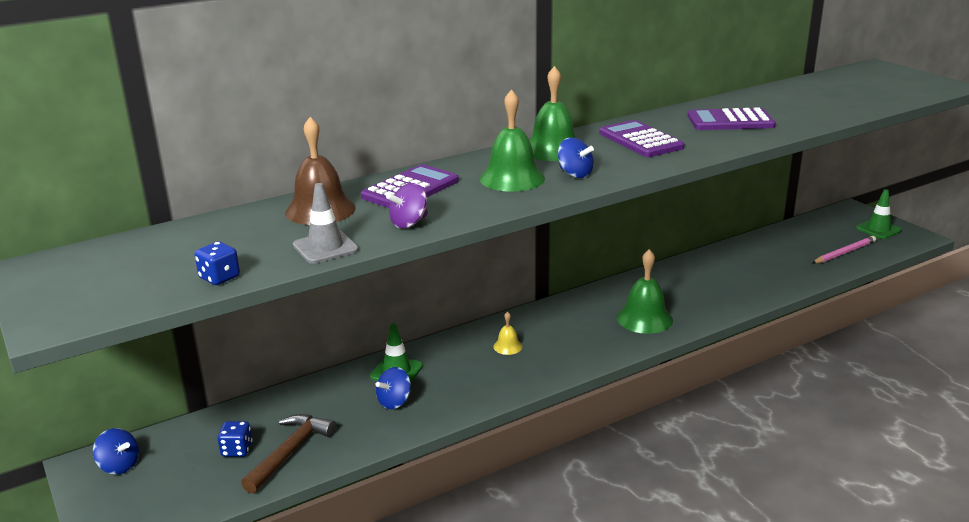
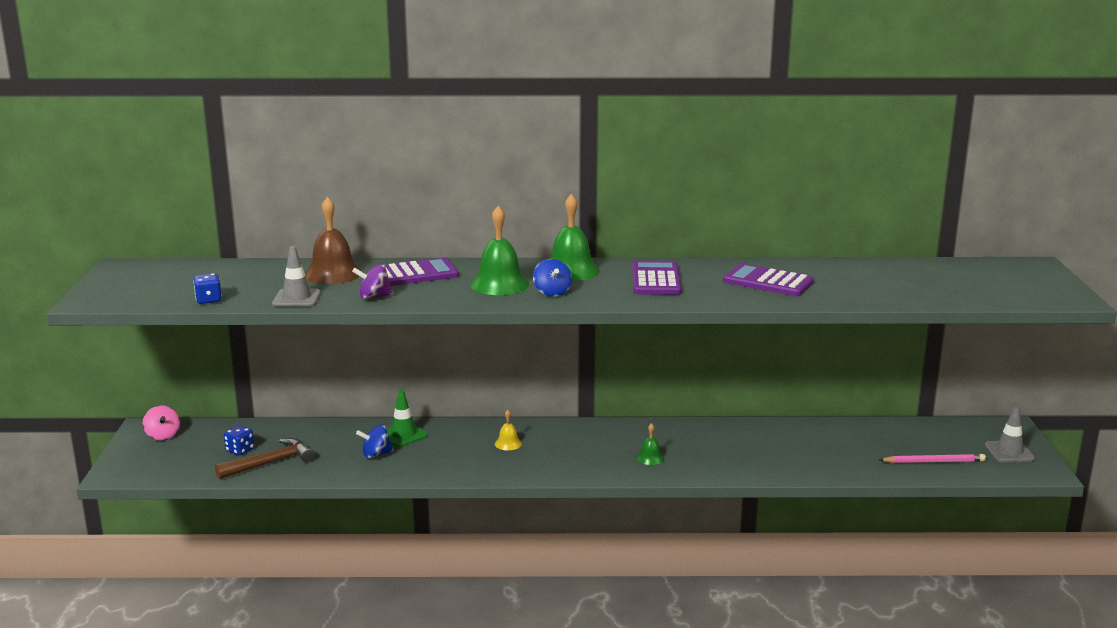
camera: 30 degrees right, 5 degrees down
(119, 466) = (163, 436): blue spinning top -> pink spinning top
(644, 318) = (650, 458): green bell -> green bell, size x0.50
(878, 229) = (1009, 452): green traffic cone -> grey traffic cone

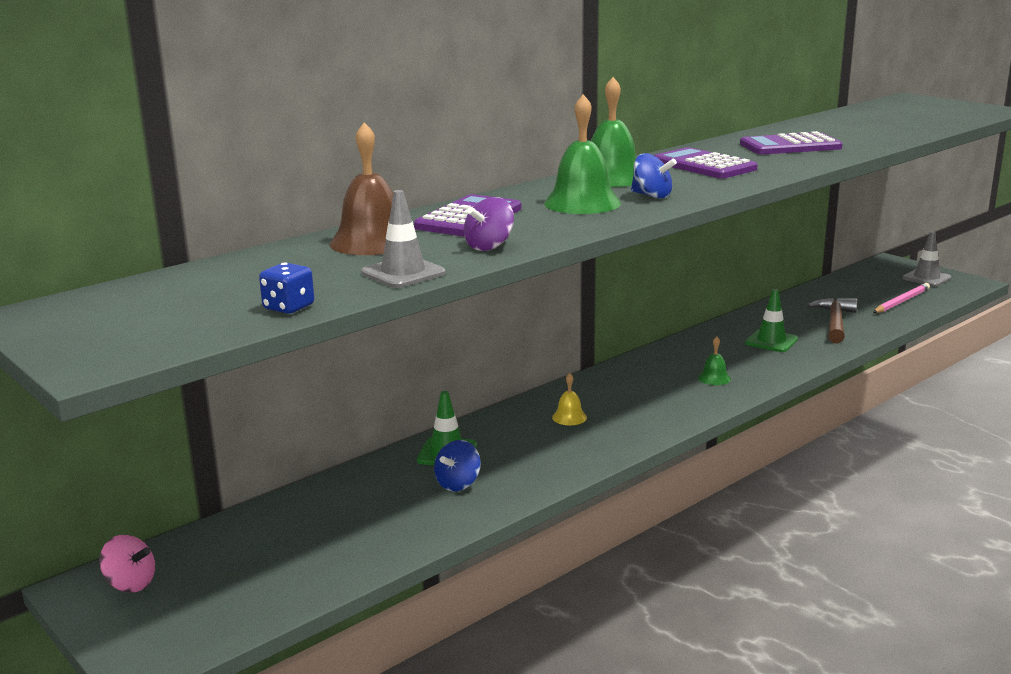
camera: 40 degrees left, 0 degrees up
(240, 450) = (280, 552): blue dice -> none
(270, 463) = (350, 547): brown hammer -> brown hammer (835, 322)
(750, 449) = (771, 341): none -> green traffic cone

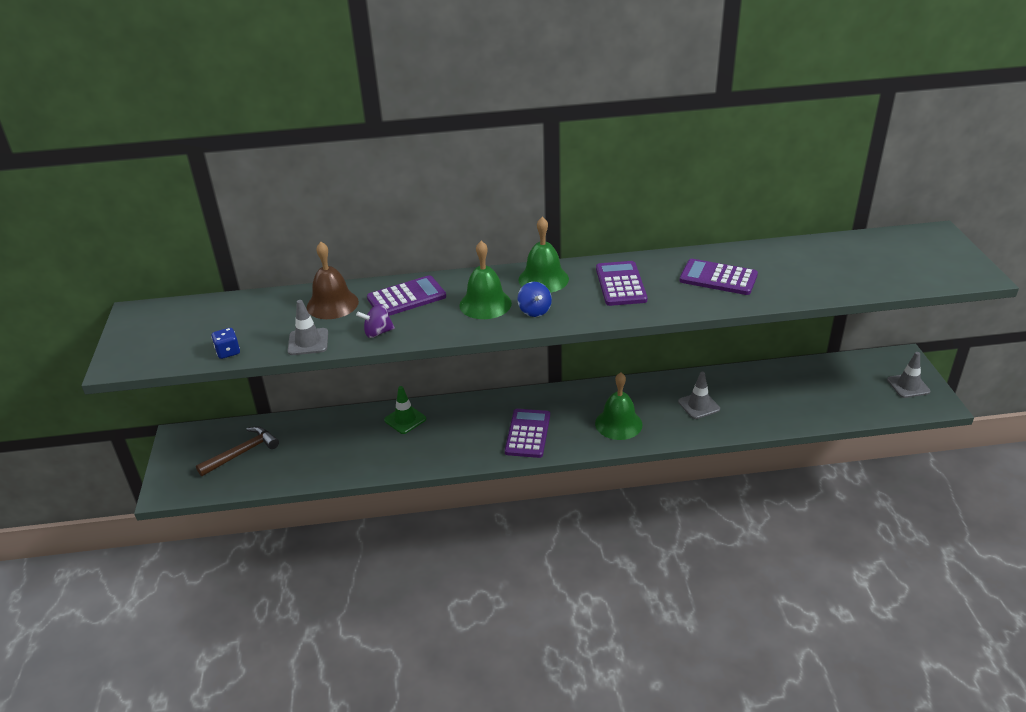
camera: 35 degrees right, 15 degrees up
(130, 584) = (196, 443): pink spinning top -> none
(458, 484) = (387, 445): blue spinning top -> none
(569, 417) = (496, 420): yellow bell -> none
(626, 416) = (528, 434): none -> purple calculator
(714, 378) = (618, 424): green bell -> green bell, size x2.00
(771, 341) = (699, 405): green traffic cone -> grey traffic cone
(835, 322) = (768, 405): brown hammer -> brown hammer (242, 453)
(901, 301) = (850, 403): pink pencil -> none

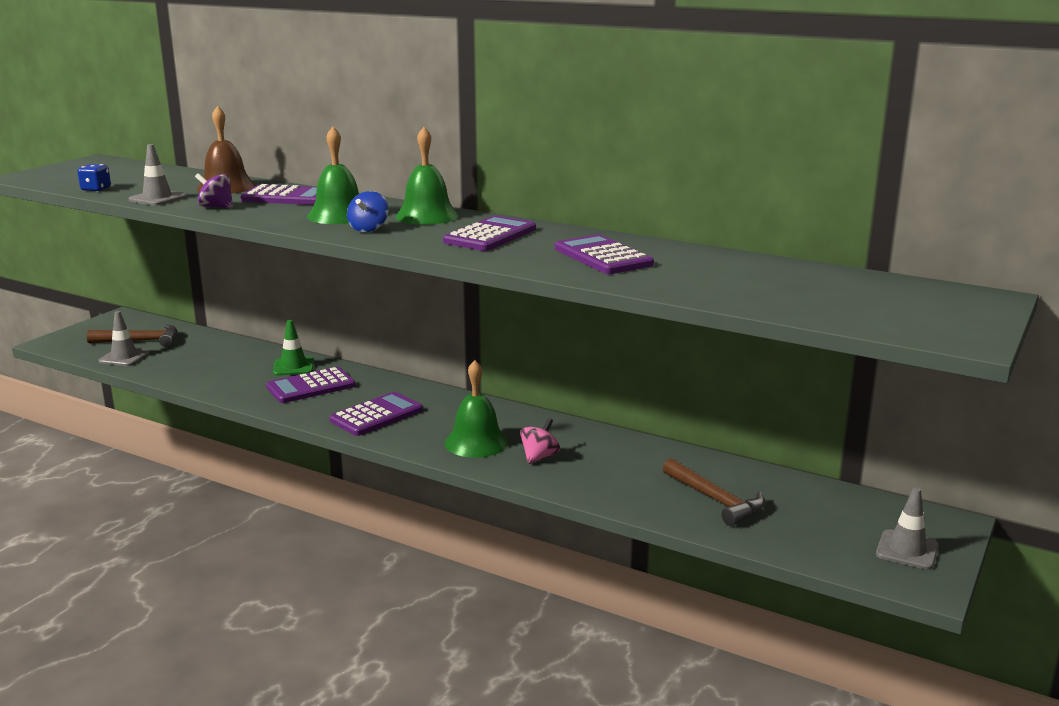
camera: 35 degrees right, 15 degrees down
(446, 431) = (311, 386): none -> purple calculator
(668, 416) = (539, 457): none -> pink spinning top
(699, 405) = (589, 462): grey traffic cone -> grey traffic cone (124, 357)
(792, 399) = (715, 500): none -> brown hammer

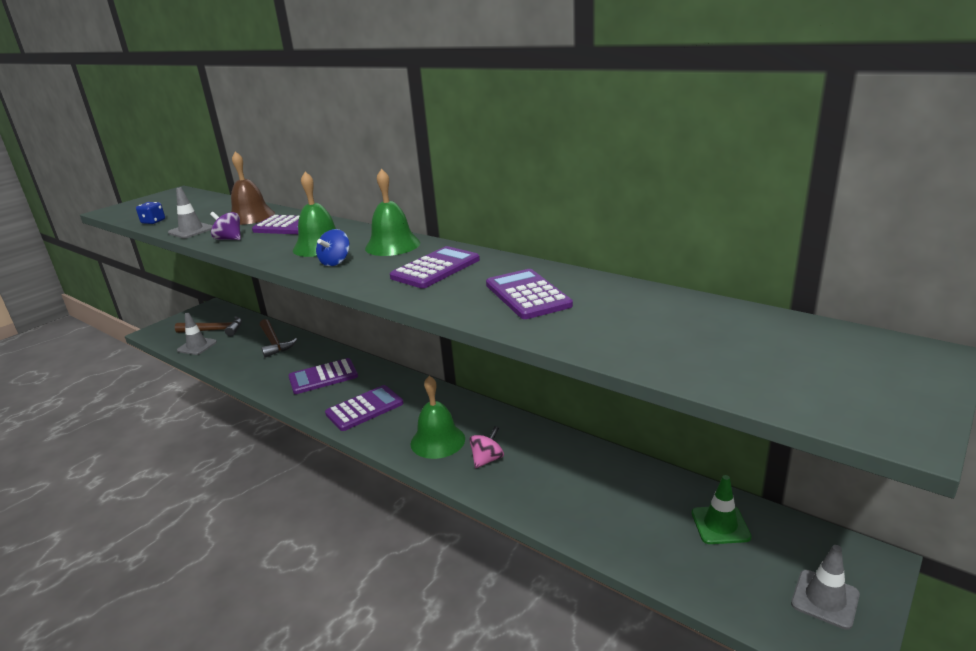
camera: 10 degrees right, 5 degrees up
(293, 367) = (317, 356): green traffic cone -> green traffic cone (720, 525)
(715, 500) = (637, 519): brown hammer -> brown hammer (274, 343)

